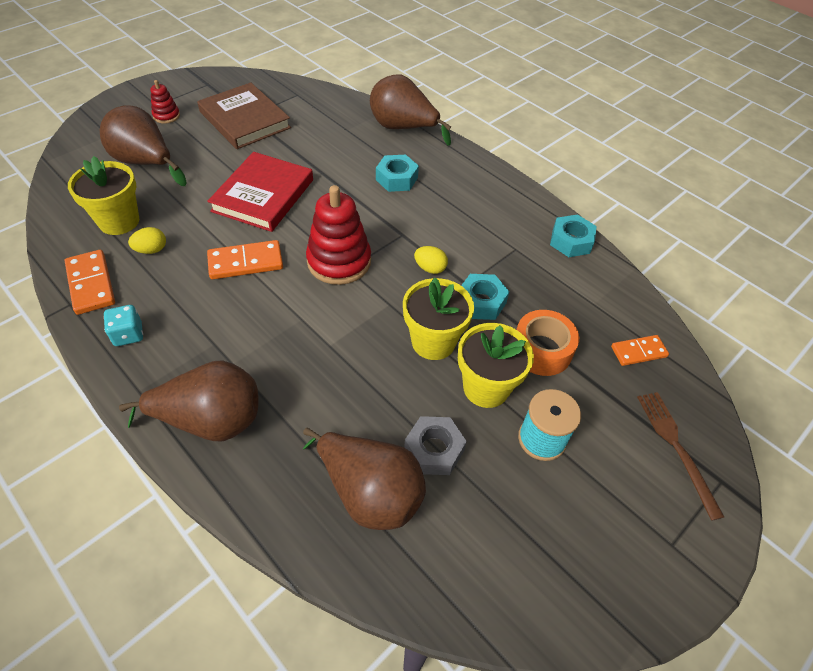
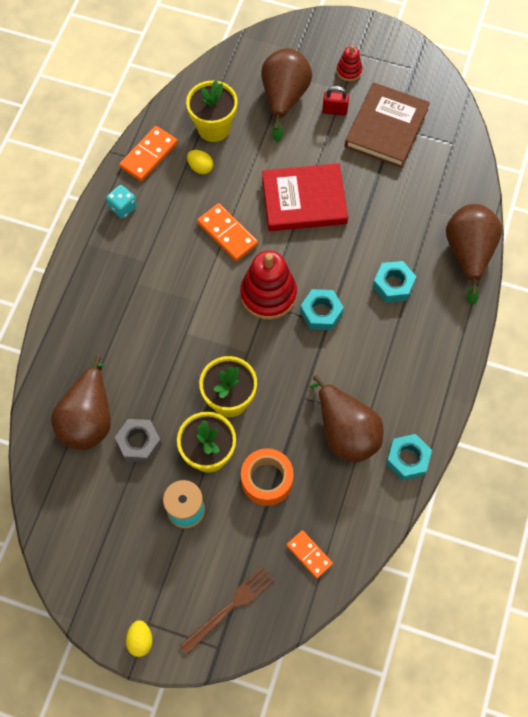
camera: 65 degrees right, 15 degrees up
(194, 139) = (334, 110): none -> red padlock
(211, 420) = (88, 298): brown pear -> brown pear (345, 432)
(430, 268) = (302, 362): yellow egg -> yellow egg (140, 640)
(481, 302) = (290, 416): turquoise nut -> turquoise nut (321, 313)

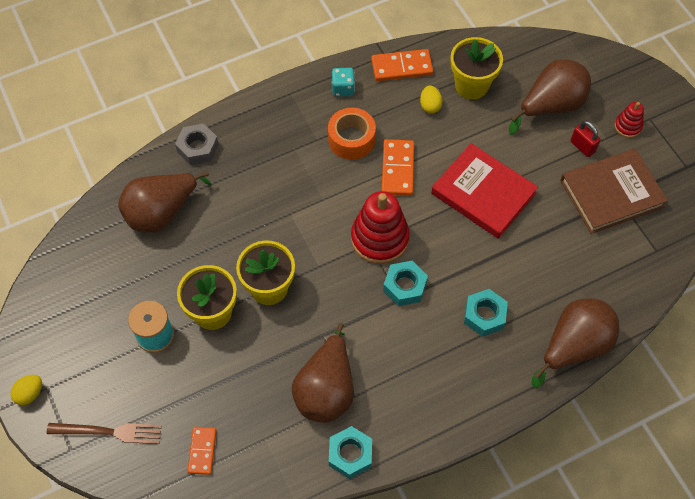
camera: 45 degrees right, 5 degrees down
(139, 443) = (176, 260): grey nut -> grey nut (198, 148)
(267, 480) = (232, 369): orange tape -> orange tape (351, 139)

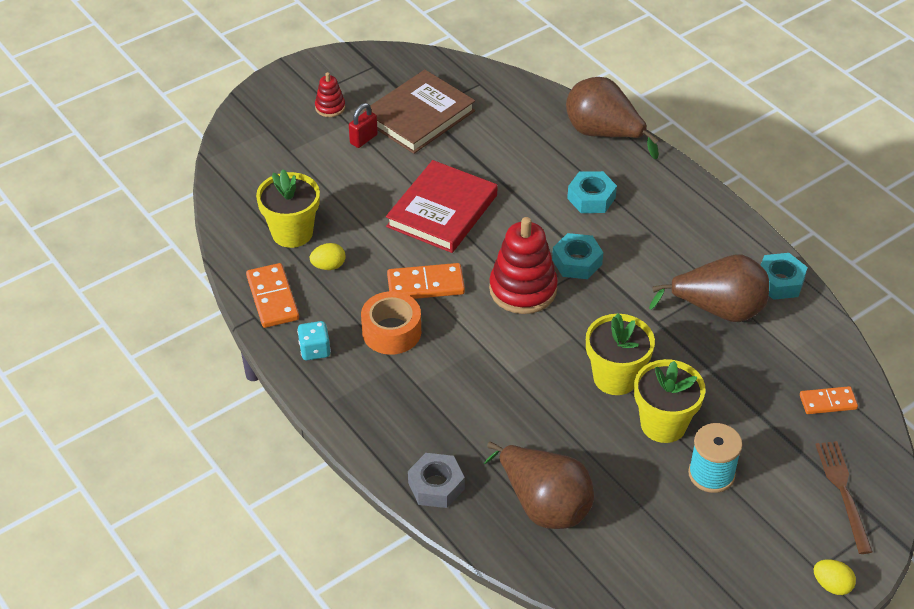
camera: 100 degrees left, 15 degrees down
(551, 106) = (312, 166): brown pear -> none
(611, 193) = (419, 116): brown book -> brown book turned 75 degrees clockwise

